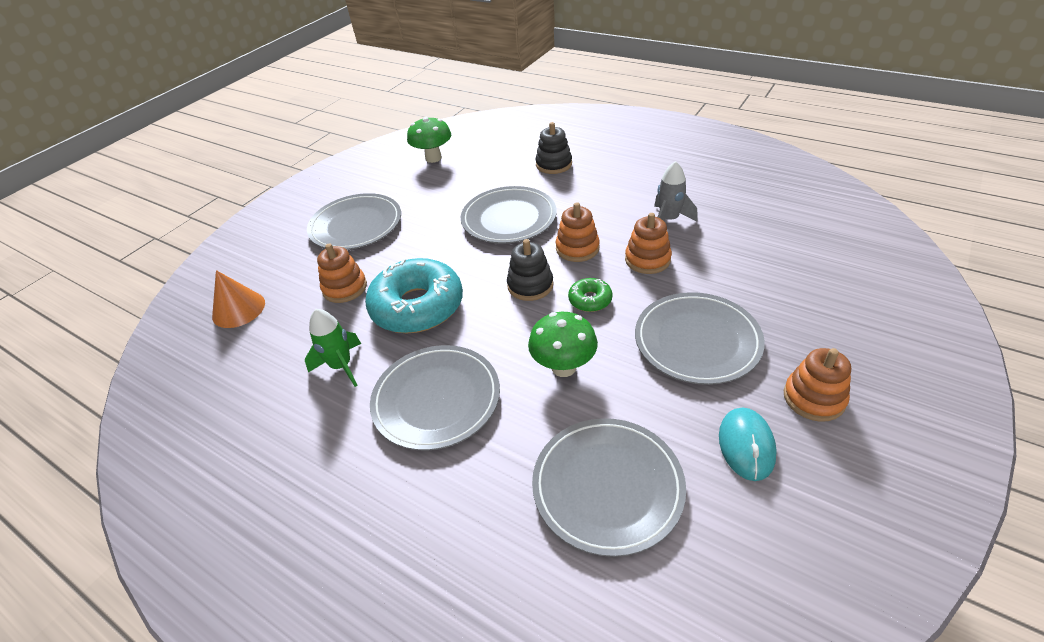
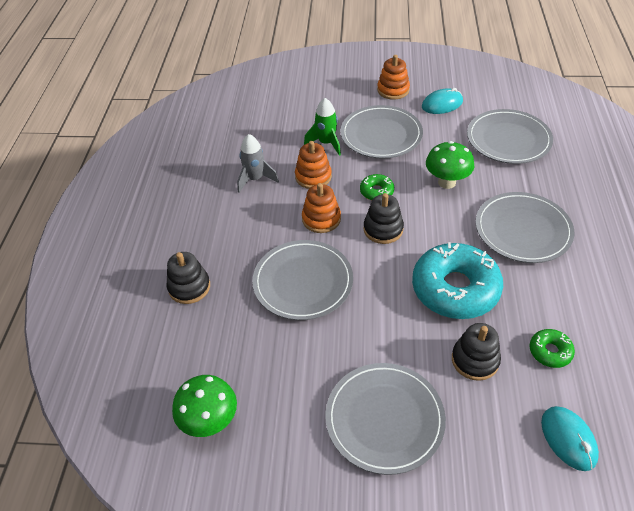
camera: 120 degrees left, 5 degrees up
(238, 309) = (568, 439): orange cone -> turquoise mouse
(301, 338) = (550, 352): none -> green donut
(341, 366) = (547, 301): green rocket -> green rocket (326, 143)
(345, 288) = (475, 360): orange stacking toy -> black stacking toy

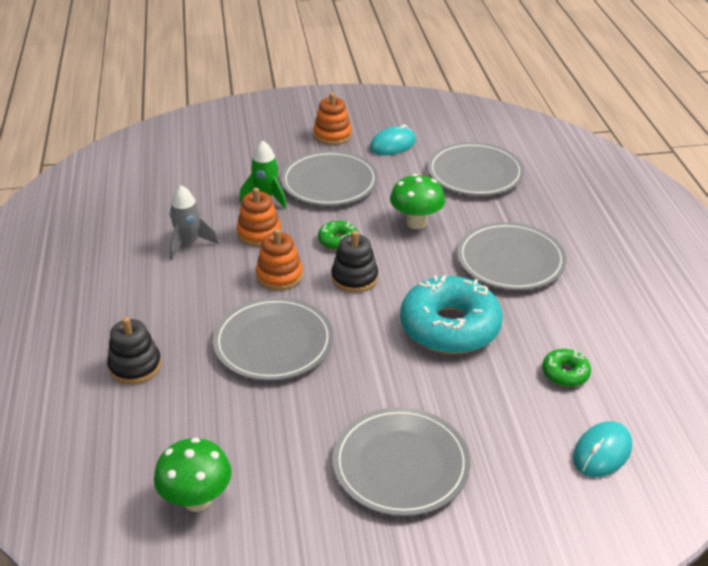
camera: 15 degrees left, 10 degrees down
(475, 360) = (487, 392): black stacking toy -> none
(568, 439) = (602, 452): turquoise mouse -> turquoise mouse turned 75 degrees clockwise

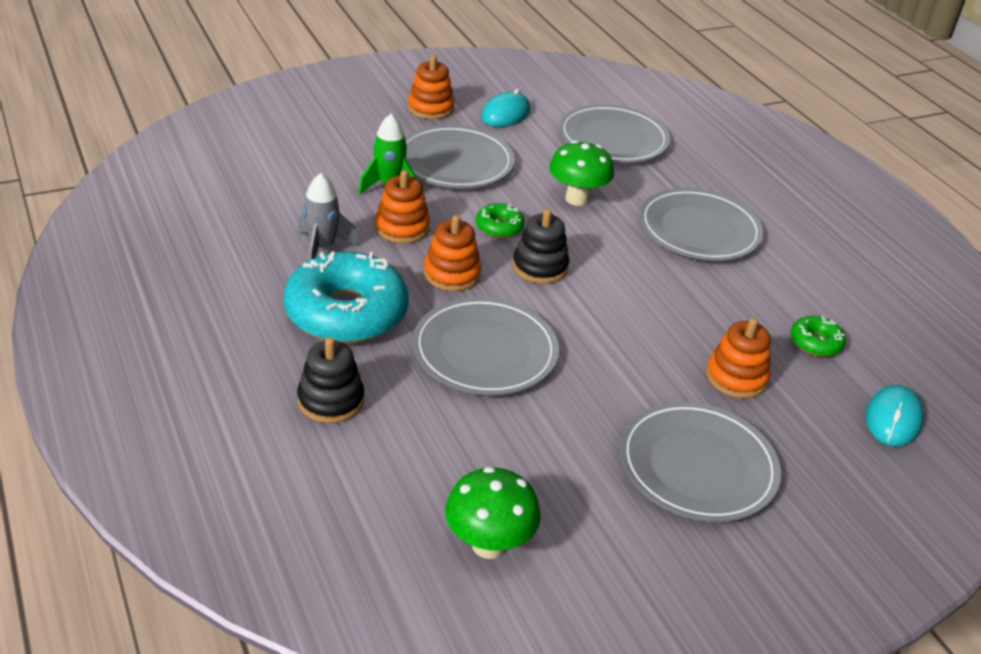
camera: 20 degrees left, 0 degrees up
(450, 327) = (672, 309): turquoise donut -> turquoise donut (346, 313)
(475, 394) = (736, 377): none -> orange stacking toy

